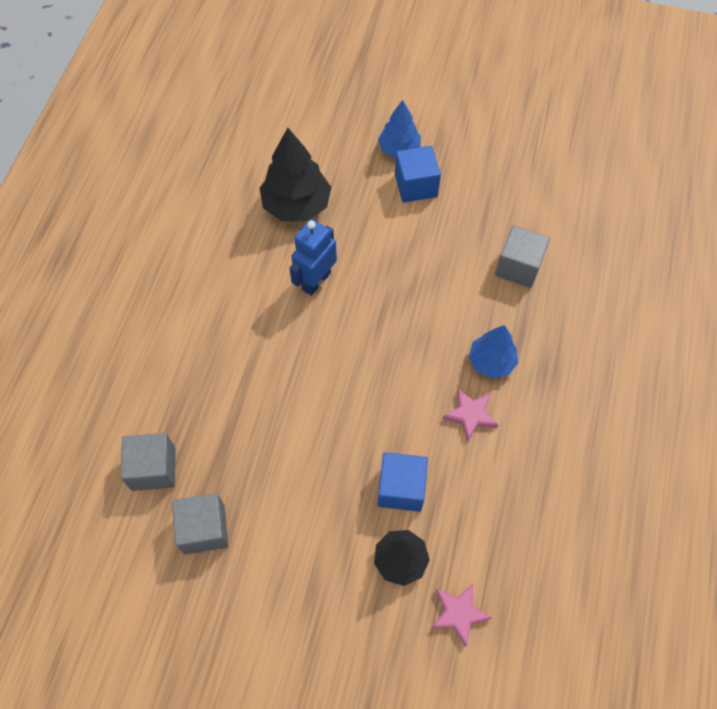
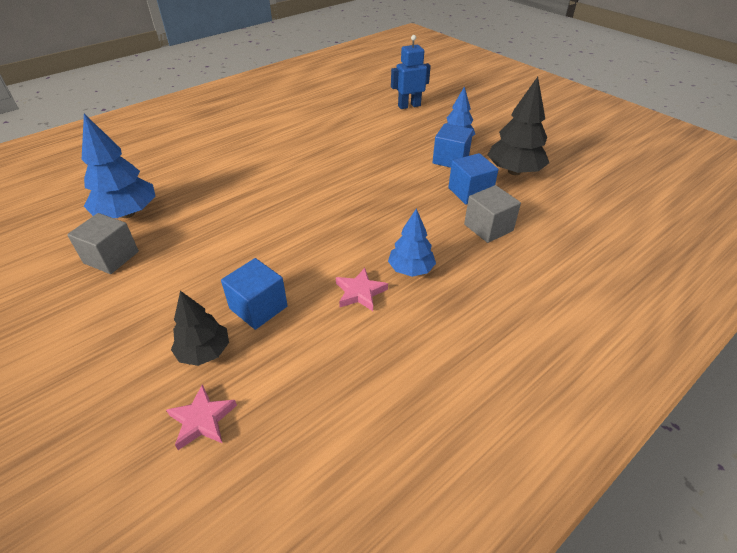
camera: 35 degrees right, 20 degrees down
(153, 468) = (127, 213): grey cube -> blue tree
(296, 205) = (360, 139): black tree -> black tree (514, 171)
(316, 281) = (332, 175): blue robot -> blue robot (409, 106)
(469, 226) = (470, 192): none -> blue cube

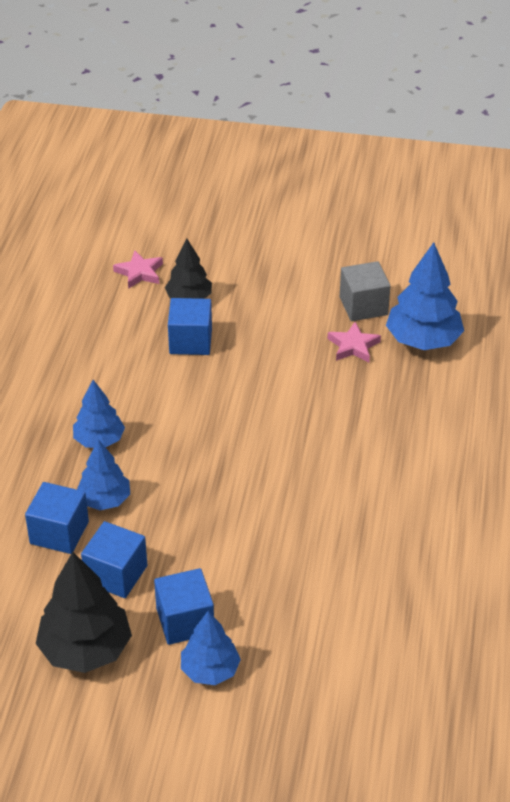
camera: 140 degrees right, 0 degrees up
(360, 292) = (123, 396): pink star -> pink star (353, 346)
(409, 106) = (358, 717): blue robot -> none
(442, 230) = (104, 500): none -> blue tree
(488, 227) = (59, 532): grey cube -> blue cube

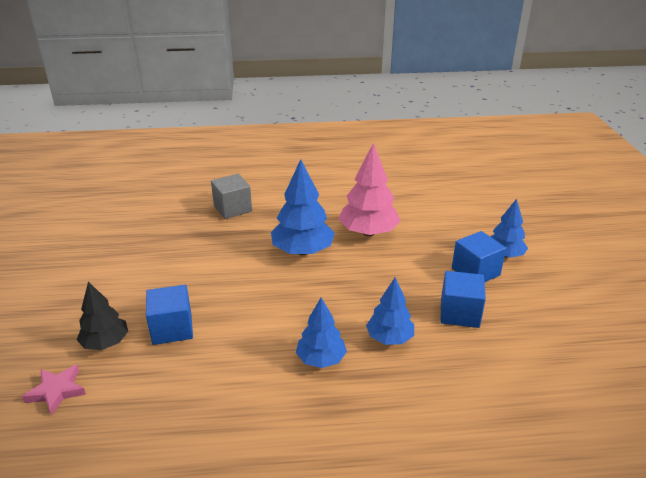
camera: 105 degrees left, 10 degrees down
(59, 532) = (439, 357): blue cube -> none
(86, 649) = (535, 312): black tree -> none
(314, 535) = (368, 232): none -> pink tree
(353, 346) = (170, 241): pink star -> none
(363, 306) = (120, 242): grey cube -> grey cube (232, 208)
(423, 340) = (161, 213): blue tree -> blue tree (302, 251)

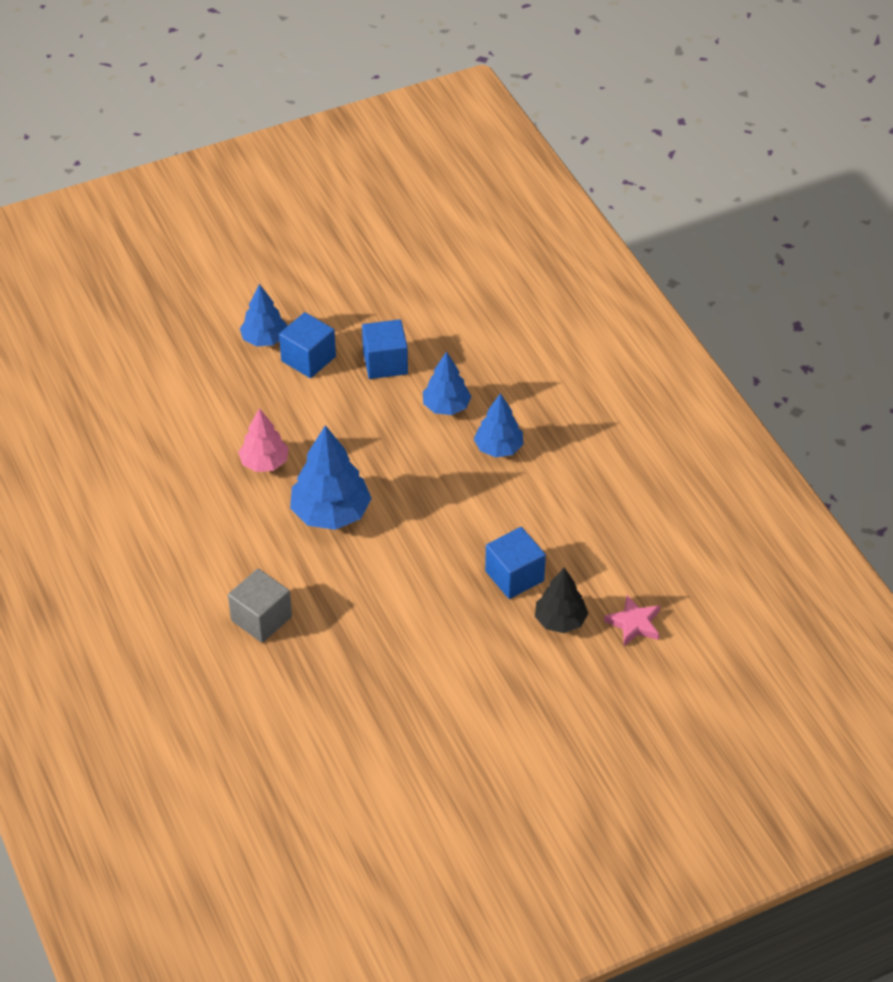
camera: 110 degrees left, 15 degrees up
(368, 232) = (264, 463): pink tree -> pink tree, size x0.63

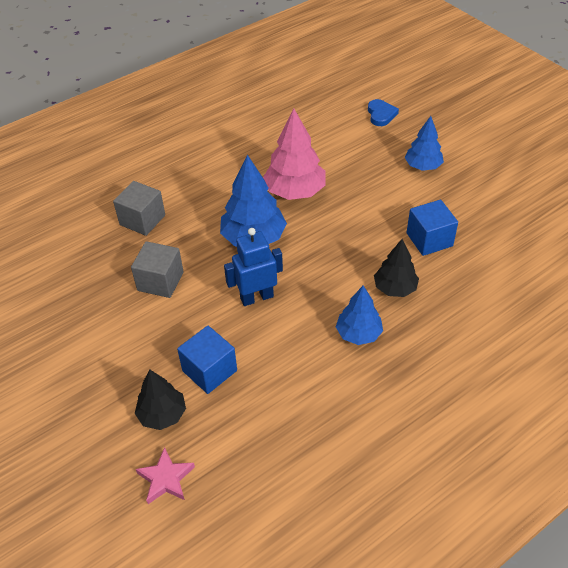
camera: 80 degrees right, 0 degrees up
(150, 354) = (381, 114): none -> blue heart
(264, 463) = (295, 191): pink tree -> pink tree, size x1.58
(308, 359) = (413, 194): blue cube -> none
(373, 608) = (160, 281): none -> grey cube
(424, 523) = (256, 297): none -> blue robot
(446, 407) = (395, 288): blue tree -> black tree

